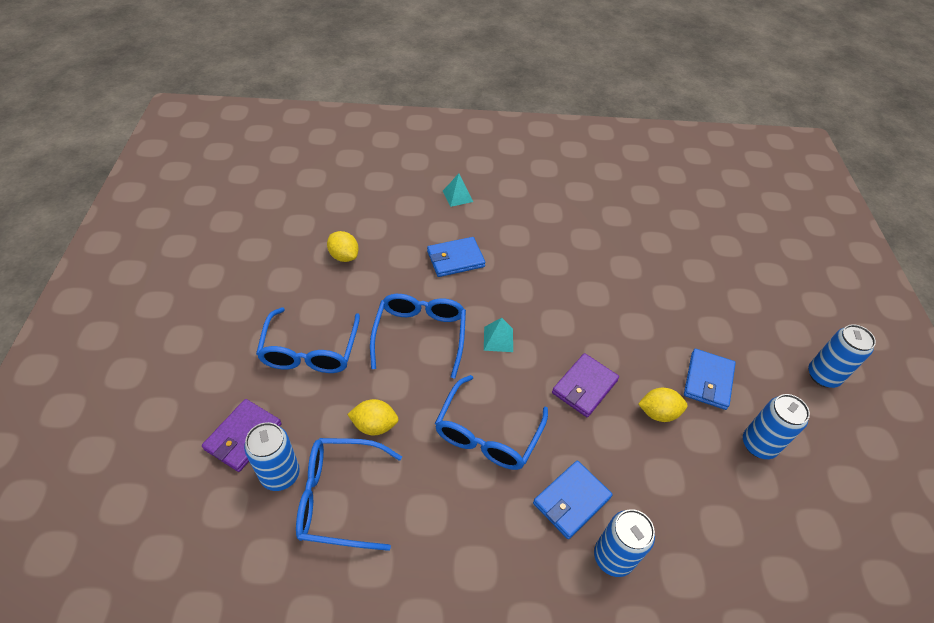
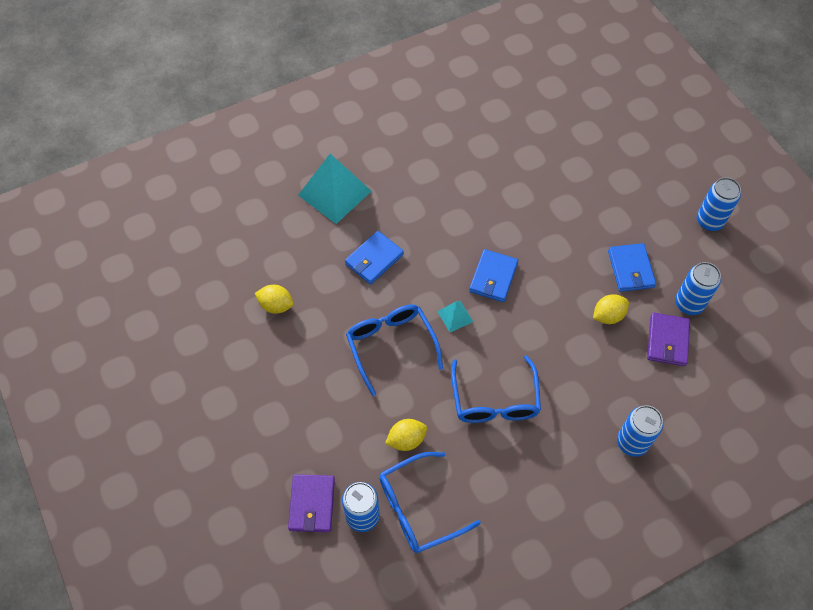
camera: 25 degrees left, 10 degrees up
(310, 351) = (312, 407): blue glasses -> none
(457, 196) = (334, 193): turquoise pyramid -> turquoise pyramid, size x2.11
(571, 500) = (583, 418): blue wallet -> blue wallet (493, 277)
(584, 387) = (544, 323): purple wallet -> purple wallet (667, 341)

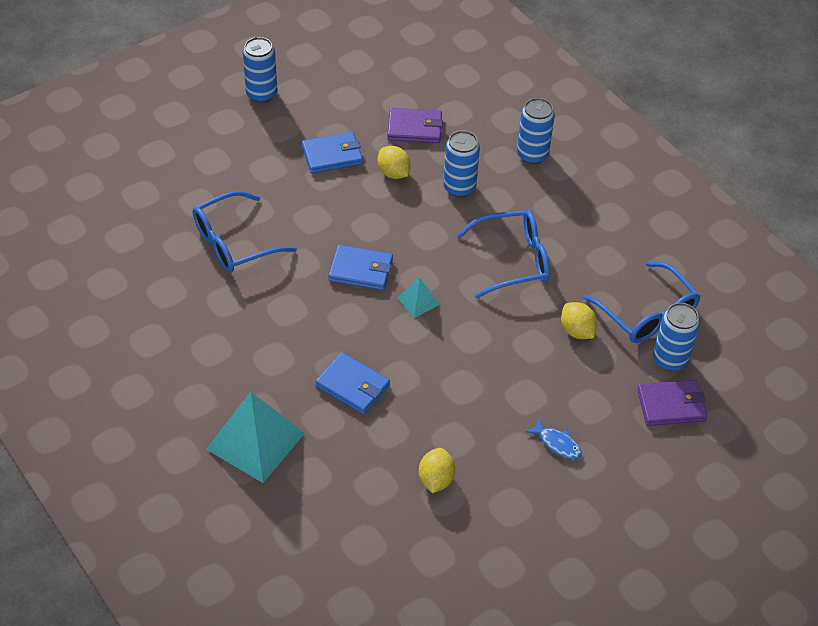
camera: 100 degrees left, 10 degrees down
(291, 400) = (557, 443): none -> blue fish
(391, 345) = (467, 356): blue glasses -> blue glasses (234, 243)
(689, 304) = (368, 112): blue can -> blue can (459, 187)

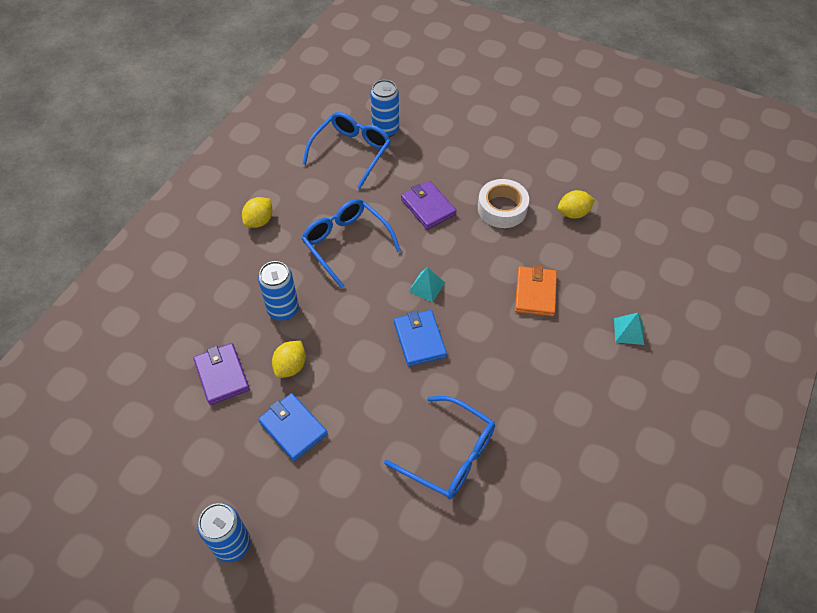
camera: 115 degrees left, 5 degrees up
(255, 441) = (629, 331): turquoise pyramid -> turquoise pyramid, size x0.47
(352, 386) = (535, 293): blue wallet -> orange wallet
(483, 414) = (502, 208): none -> white tape
(532, 154) = (215, 273): blue can -> none
(557, 443) = (496, 163): blue fish -> none
(577, 331) = (392, 184): yellow lemon -> yellow lemon (259, 221)
(671, 405) = (424, 119): purple wallet -> purple wallet (428, 207)

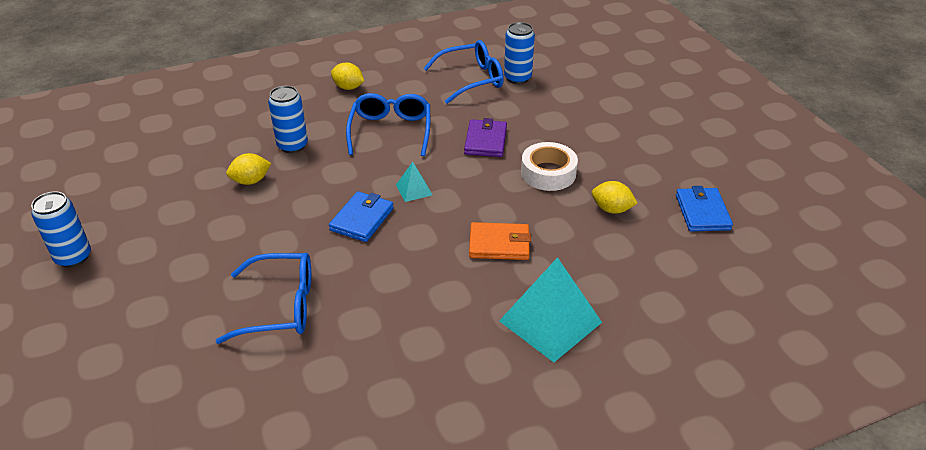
camera: 40 degrees right, 15 degrees down
(222, 375) = (202, 159): purple wallet -> none
(259, 221) = (348, 87): yellow lemon -> yellow lemon turned 45 degrees clockwise
(293, 428) = (201, 217): blue wallet -> blue wallet (702, 212)
(450, 455) = (281, 306): blue glasses -> blue glasses turned 75 degrees counterclockwise
(535, 293) = (499, 244): orange wallet -> orange wallet turned 45 degrees clockwise
(629, 331) = (550, 321): turquoise pyramid -> turquoise pyramid, size x2.11

